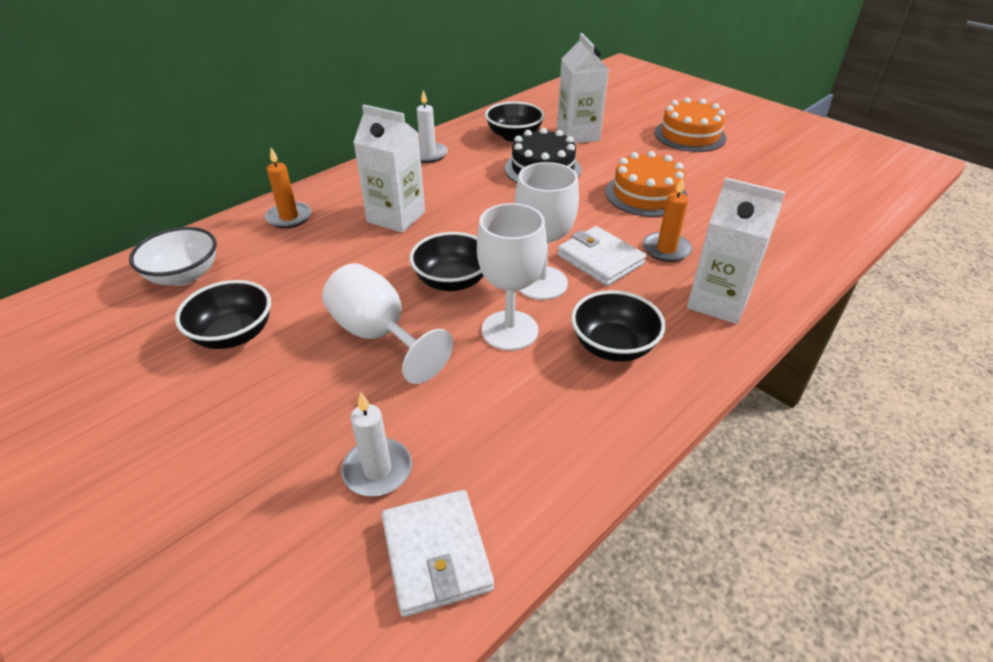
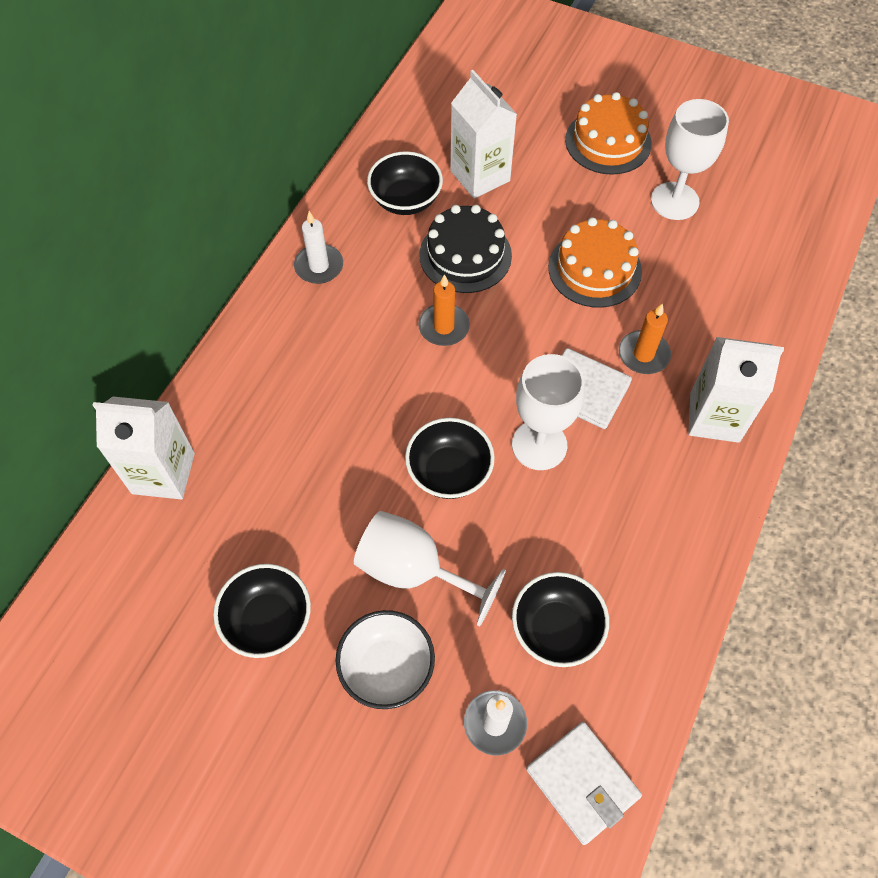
camera: 20 degrees left, 20 degrees up
(184, 275) = (157, 558): white bowl -> white bowl (387, 667)
(289, 217) = (216, 429): orange candle -> orange candle (444, 327)
(396, 217) = (339, 391): white carton -> white carton (163, 473)
(509, 330) = (536, 521): white goblet -> white goblet (674, 201)
(613, 346) = (638, 509): black bowl -> black bowl (556, 629)

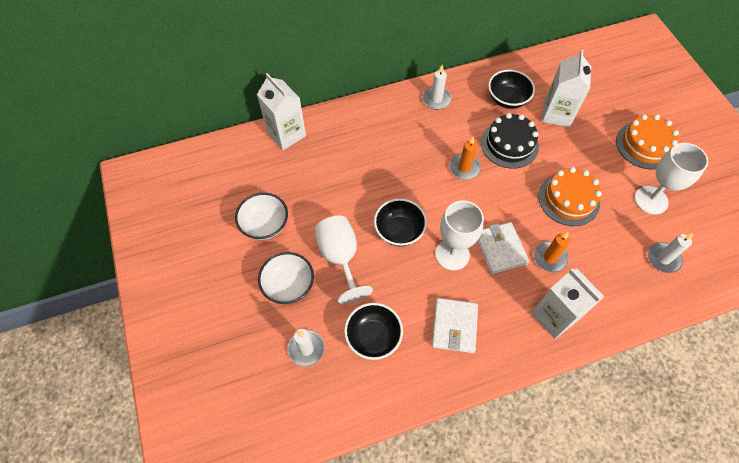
camera: 45 degrees right, 0 degrees up
(268, 620) = (265, 225): black bowl -> white bowl
(582, 783) = (315, 408): white wallet -> white wallet (454, 326)
(748, 257) = (663, 258): none -> white candle

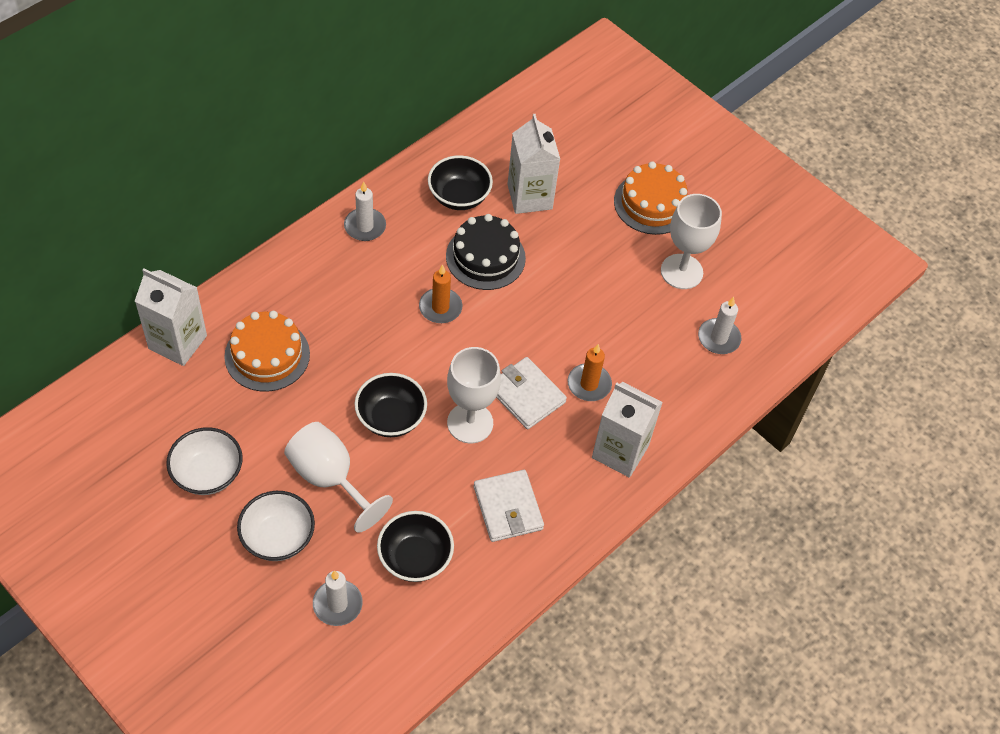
camera: 30 degrees left, 5 degrees down
(568, 199) = (585, 304): orange cake -> orange cake (267, 355)

